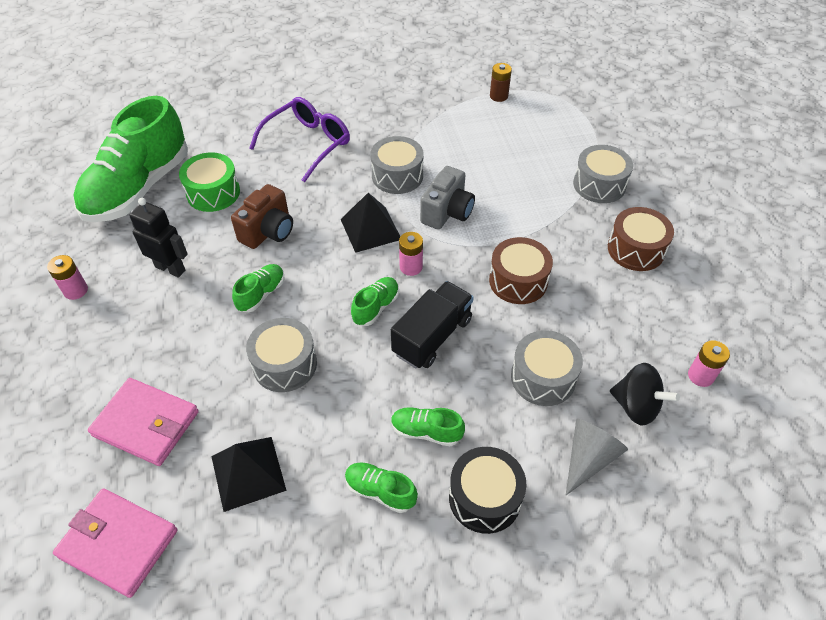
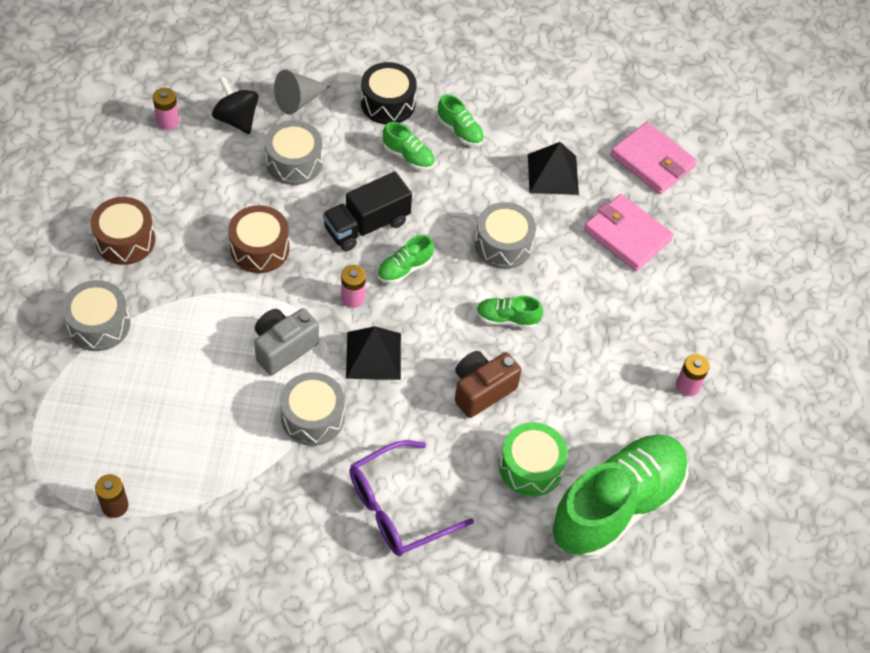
camera: 165 degrees left, 5 degrees up
(170, 268) = (591, 379): black robot -> none
(261, 294) = (507, 319): green shoe -> green shoe turned 45 degrees clockwise

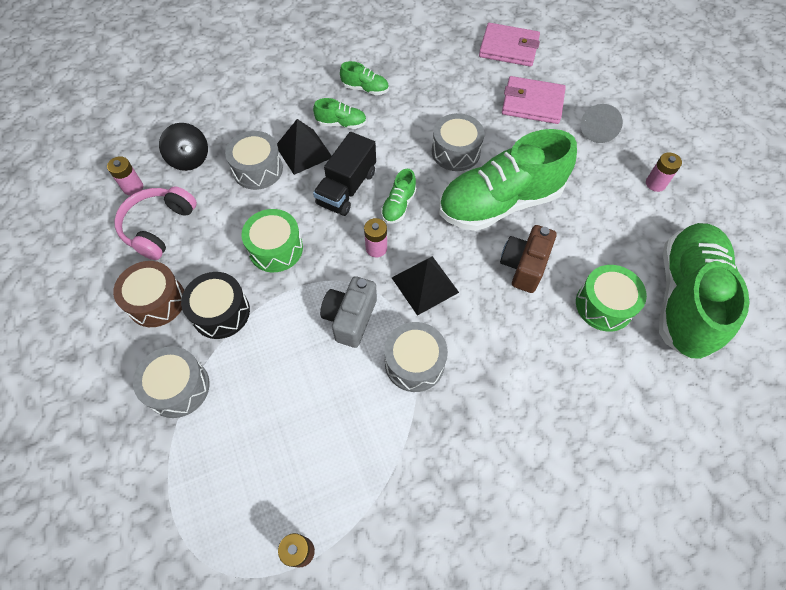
camera: 25 degrees left, 5 degrees up
(168, 172) = (158, 227): none -> pink headphones
(237, 119) = (189, 159): black spinning top -> black spinning top turned 150 degrees counterclockwise
(260, 248) = (276, 249): brown drum -> green drum
(298, 101) = (230, 123): grey cone -> grey cone (598, 129)
(388, 103) = (299, 94): black drum -> black drum (221, 312)
(397, 508) = (536, 400): purple glasses -> none
(507, 319) = (499, 203): green shoe -> green shoe, size x2.43
(553, 174) = (451, 87): black pyramid -> black pyramid (304, 151)

